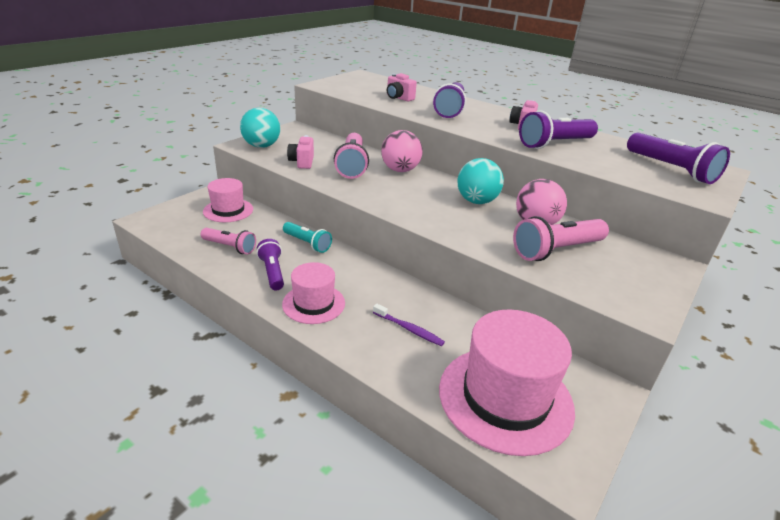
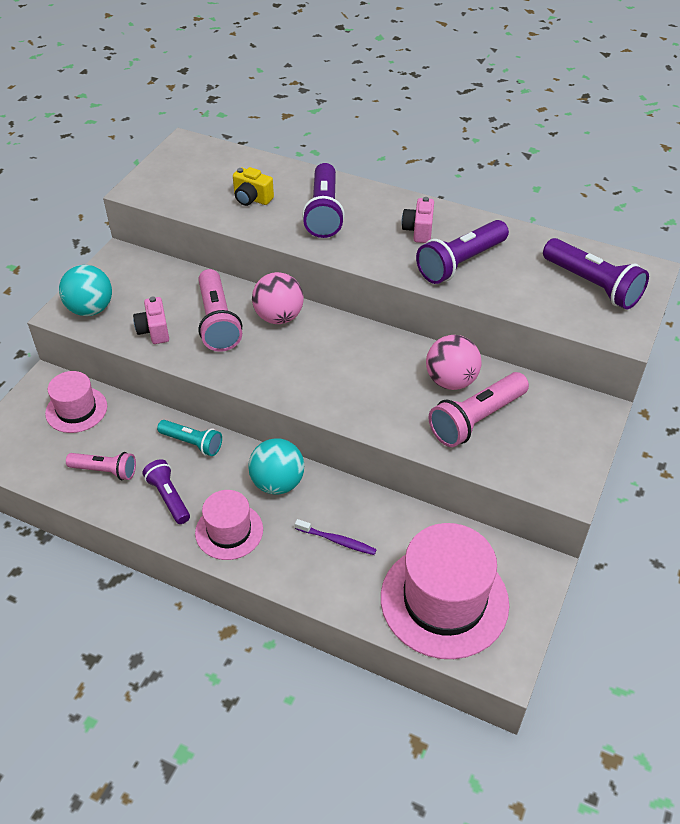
camera: 10 degrees left, 15 degrees up
(399, 98) = (252, 199): pink camera -> yellow camera
(476, 201) = (380, 356): turquoise ball -> turquoise ball (277, 483)

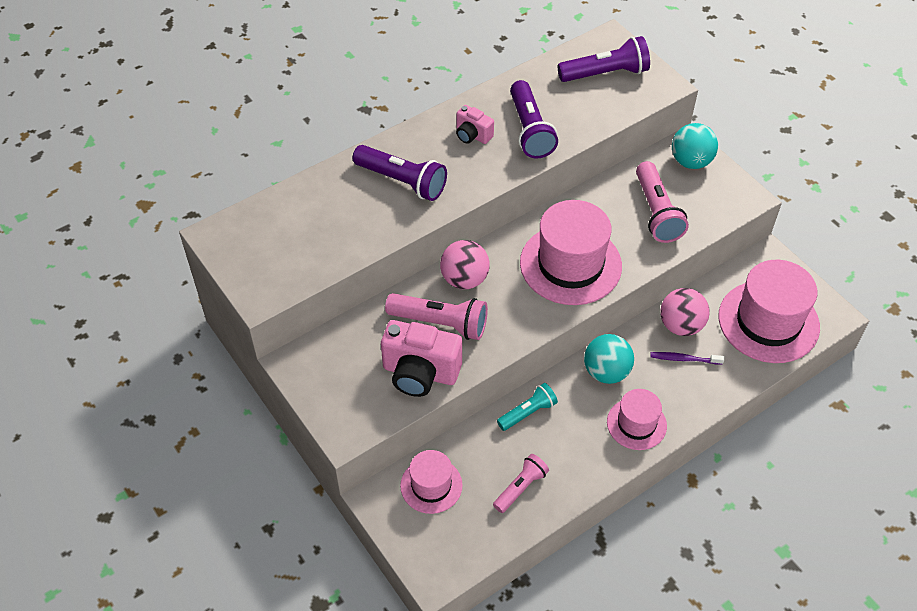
camera: 60 degrees left, 5 degrees up
(90, 309) = (355, 411): turquoise ball -> turquoise ball (691, 161)
(154, 331) = (420, 373): pink camera -> pink camera, size x1.84
(169, 497) = (578, 452): purple flashlight -> none
(252, 199) = (344, 221): yellow camera -> none
(337, 541) = (684, 359): purple toothbrush -> purple toothbrush turned 135 degrees counterclockwise
(352, 380) = (570, 264): none -> pink hat
(451, 381) = (609, 207): pink ball -> pink ball (681, 325)

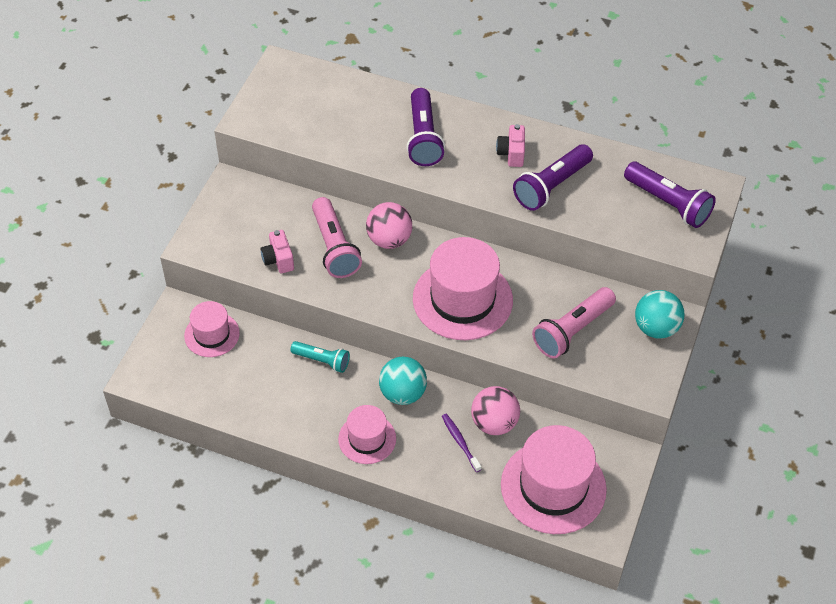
camera: 55 degrees right, 0 degrees up
(420, 373) = (278, 260): pink camera -> pink camera, size x0.54
(521, 488) = (250, 391): pink flashlight -> none

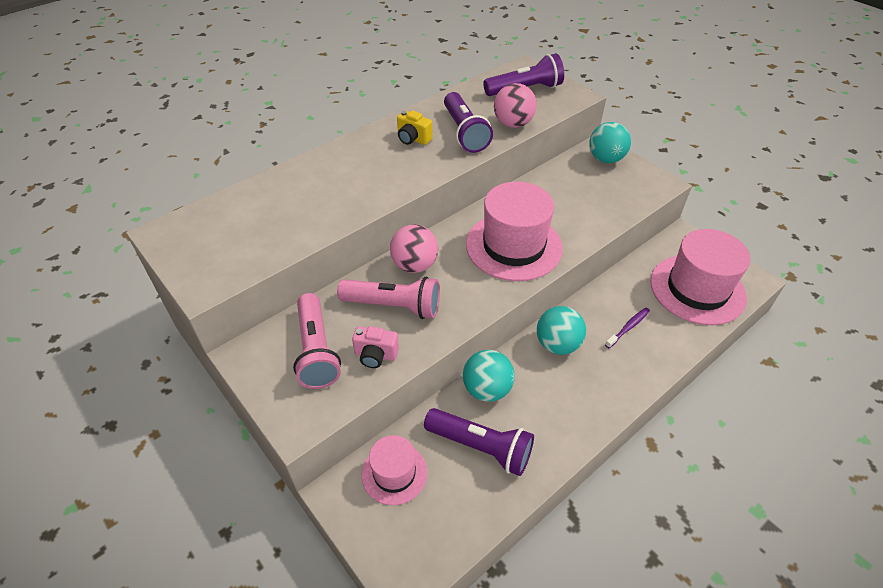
camera: 60 degrees left, 5 degrees down
(322, 361) = (487, 389): turquoise flashlight -> turquoise ball
(367, 439) = (595, 392): pink hat -> none
(423, 137) = (349, 178): purple flashlight -> purple flashlight (481, 447)
(460, 442) = (628, 327): purple toothbrush -> purple toothbrush turned 135 degrees clockwise
(494, 423) = (619, 298): pink ball -> pink ball (513, 124)
(511, 154) = (413, 139): pink camera -> yellow camera
(572, 330) = (584, 199): pink flashlight -> pink flashlight (316, 351)

